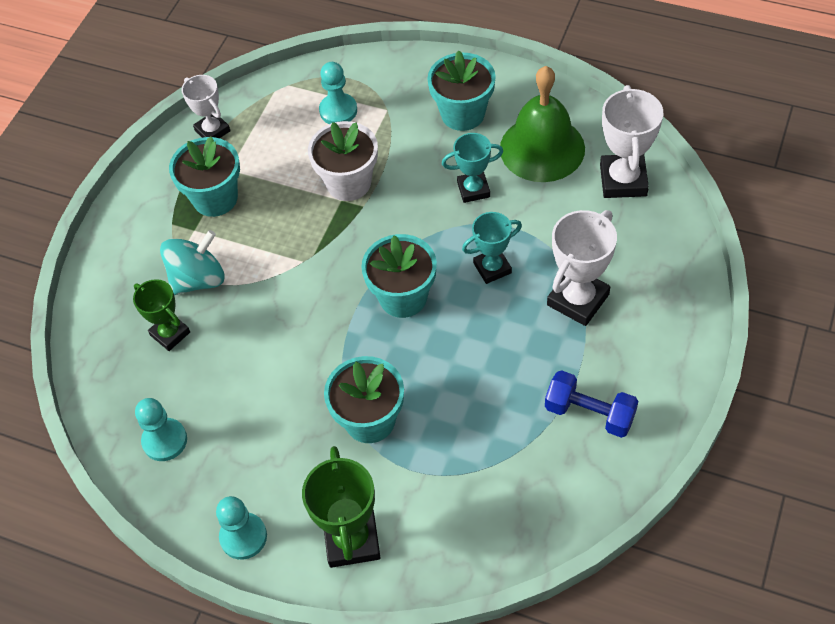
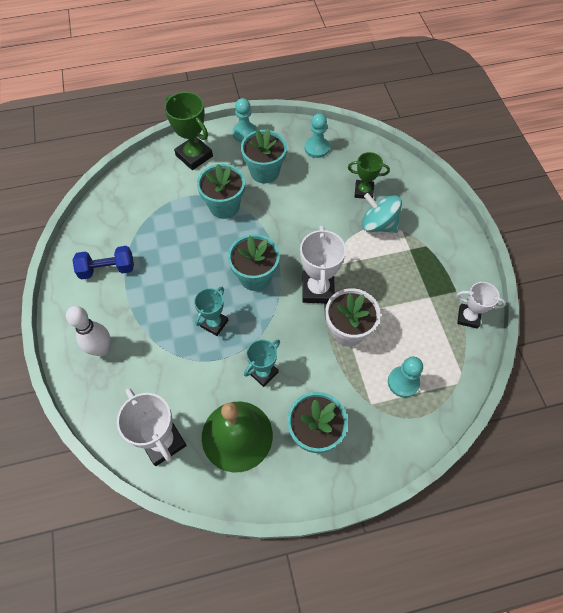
camera: 140 degrees right, 5 degrees up
(198, 279) = (378, 224): turquoise spinning top -> turquoise spinning top turned 105 degrees clockwise
(215, 198) = (418, 274): turquoise flower pot -> turquoise flower pot (264, 172)
(578, 300) = (148, 332): white trophy -> white trophy (317, 289)
(646, 308) = (102, 349): none -> white bowling pin

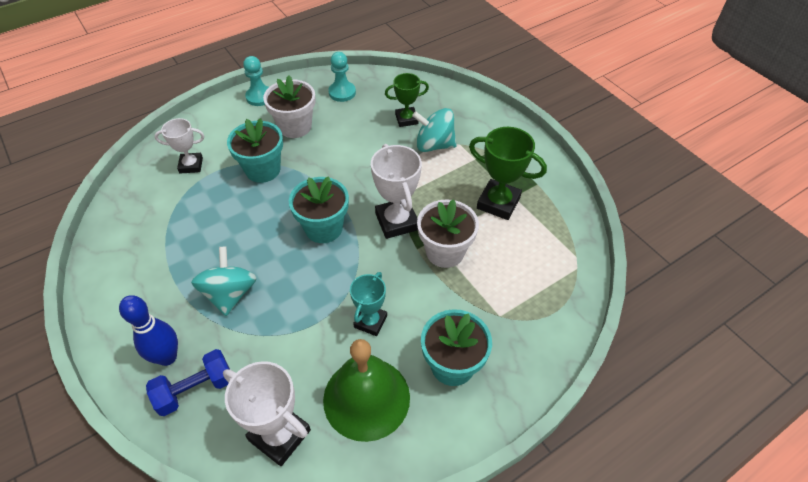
camera: 20 degrees left, 10 degrees down
(102, 349) = (167, 357): white bowling pin -> blue bowling pin
(107, 269) = (146, 269): blue dumbbell -> blue dumbbell (195, 389)
(163, 311) = (230, 294): none -> turquoise spinning top
(194, 156) = (210, 130): green trophy -> green trophy (498, 203)
(214, 323) = (295, 288): turquoise trophy -> none
(264, 172) = (295, 127): turquoise flower pot -> white flower pot
(403, 382) = (523, 284): turquoise pawn -> none
(468, 317) = (559, 204): white trophy -> white trophy (191, 165)

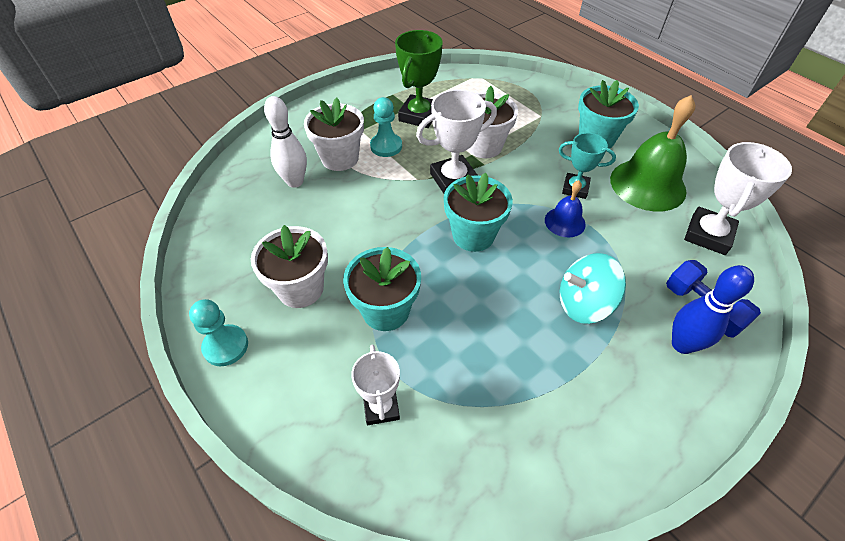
camera: 95 degrees left, 0 degrees up
(325, 301) = (565, 222): none -> blue bell
(342, 92) = (233, 246): turquoise pawn -> turquoise pawn (386, 146)
(406, 119) = (295, 182): green trophy -> white bowling pin
(434, 145) = (340, 158): turquoise spinning top -> white flower pot

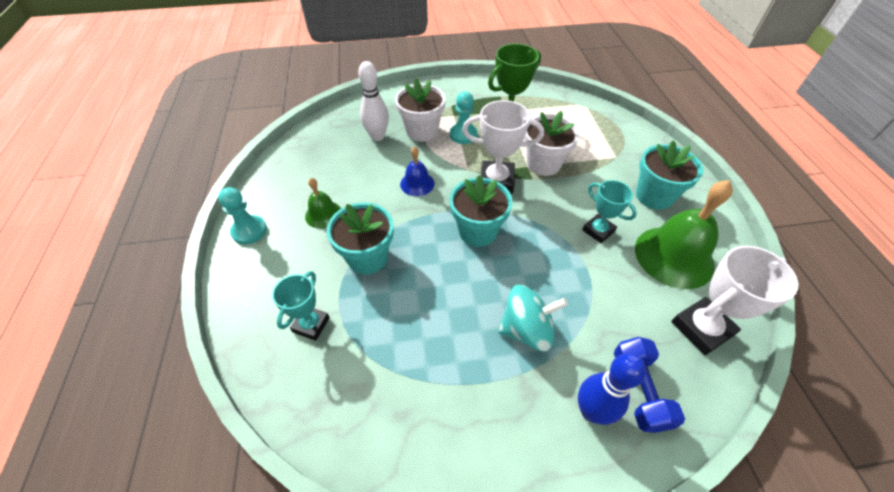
camera: 30 degrees right, 0 degrees up
(300, 288) = (323, 214): white flower pot -> green bell
(381, 407) = (311, 325): white trophy -> turquoise trophy
(565, 222) = (565, 254): blue bell -> blue bell (417, 183)
(584, 304) = (527, 330): turquoise spinning top -> turquoise spinning top turned 150 degrees clockwise

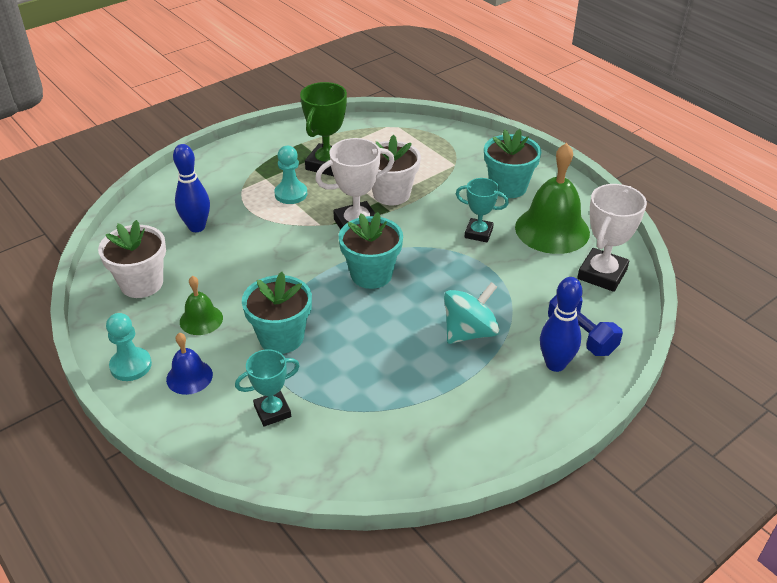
camera: 30 degrees left, 10 degrees down
(311, 325) = (272, 411): turquoise trophy -> turquoise trophy turned 75 degrees clockwise
(377, 136) = (197, 227): white bowling pin -> blue bowling pin
(417, 183) = (278, 256): blue bell -> blue bell (189, 377)
(422, 131) = (243, 205): white flower pot -> white flower pot (141, 283)

